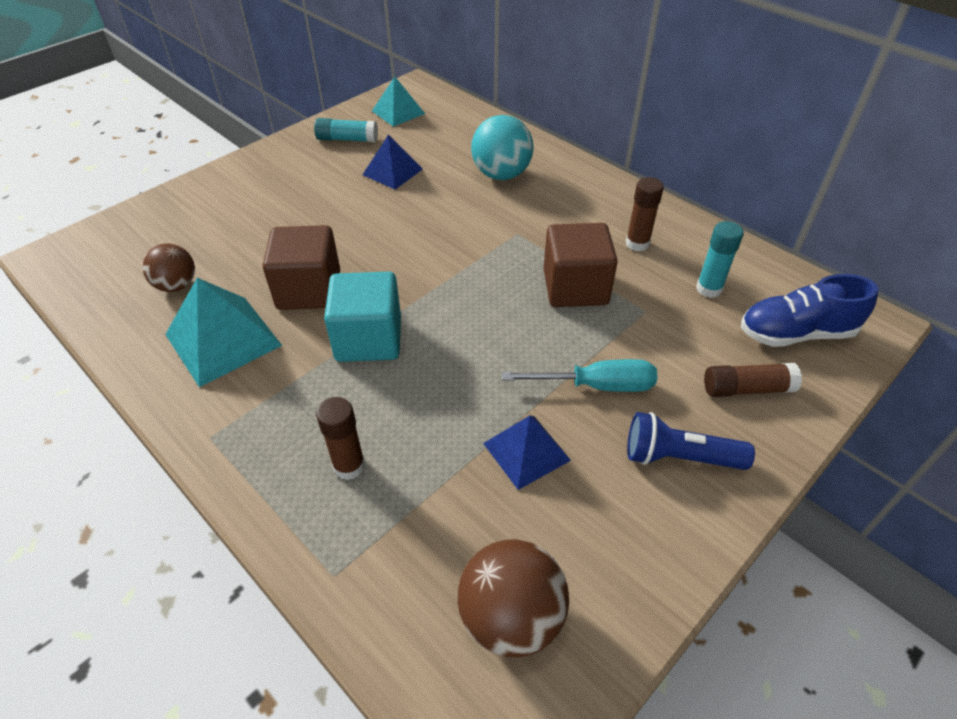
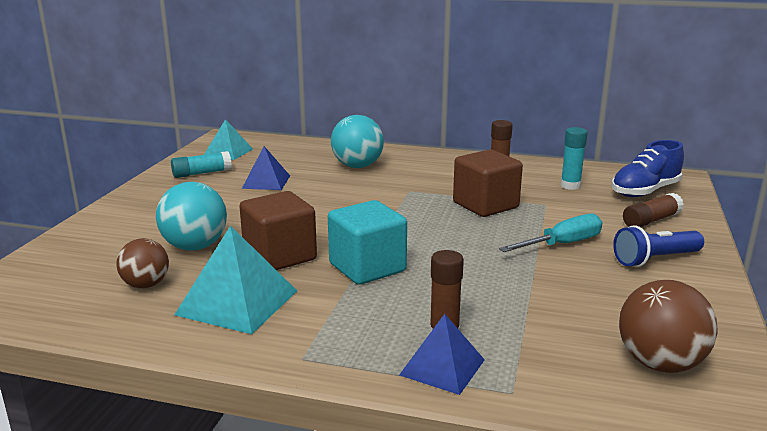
camera: 30 degrees left, 25 degrees down
(254, 248) = (195, 247): none -> turquoise ball
(526, 451) = (560, 286): blue pyramid -> blue pyramid (442, 367)

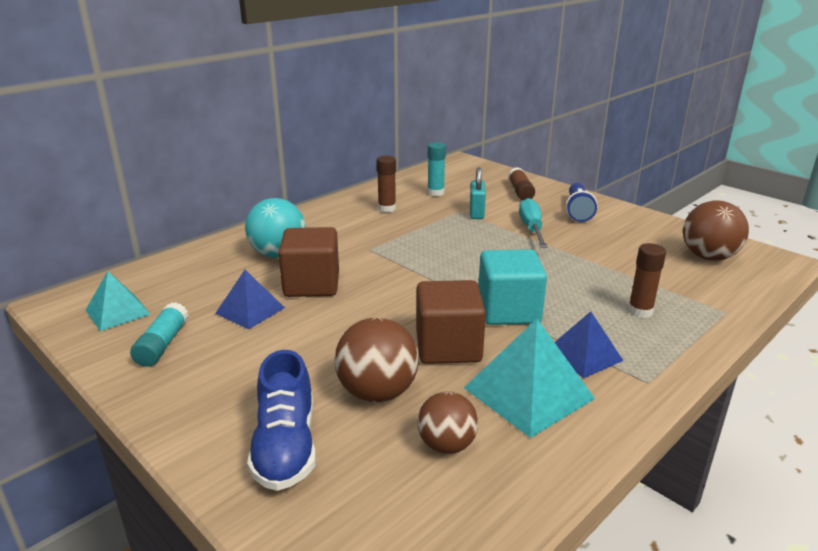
camera: 60 degrees left, 5 degrees up
(195, 247) = (377, 392): turquoise ball -> brown ball
(442, 367) = (686, 326): blue pyramid -> blue pyramid (584, 355)
(485, 205) = (436, 230): brown cube -> brown cube (312, 284)
(555, 212) = (476, 213): none -> turquoise padlock
(645, 191) = (473, 177): blue shoe -> blue shoe (286, 447)

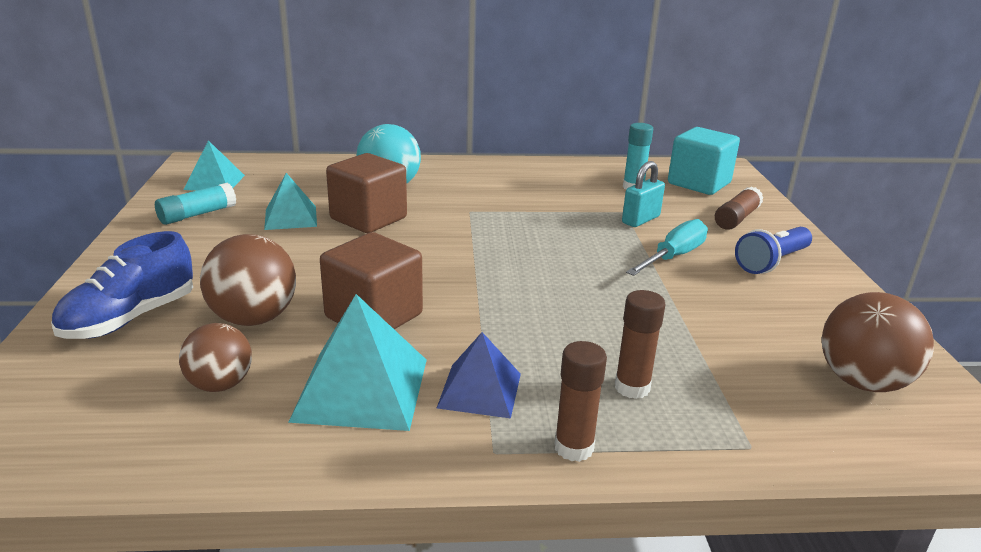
camera: 40 degrees right, 0 degrees up
(250, 310) = (290, 217): blue pyramid -> turquoise pyramid
(387, 209) = (554, 184): brown glue stick -> brown glue stick (574, 448)
(508, 311) = (489, 315): turquoise cube -> turquoise cube (699, 183)

